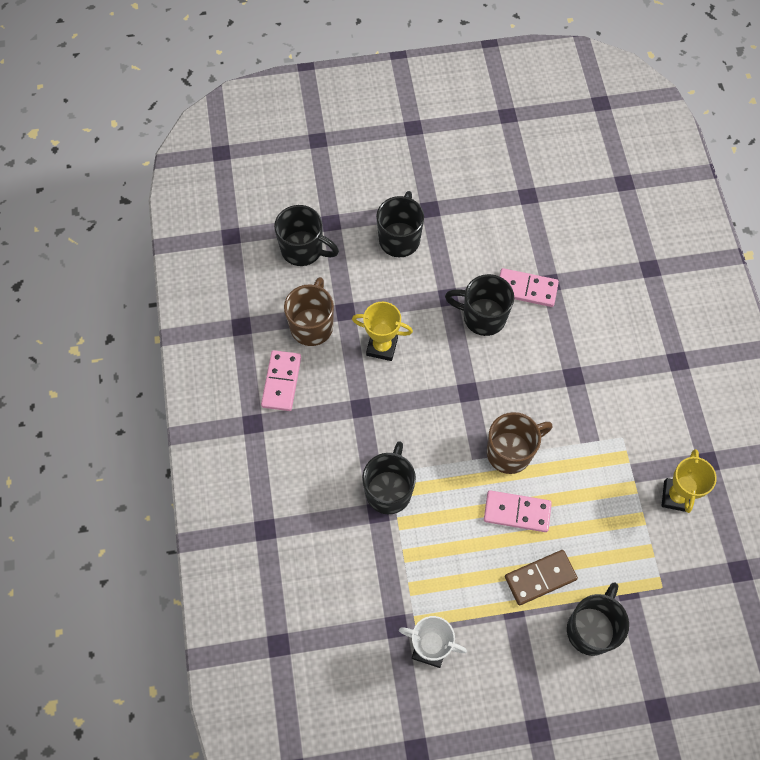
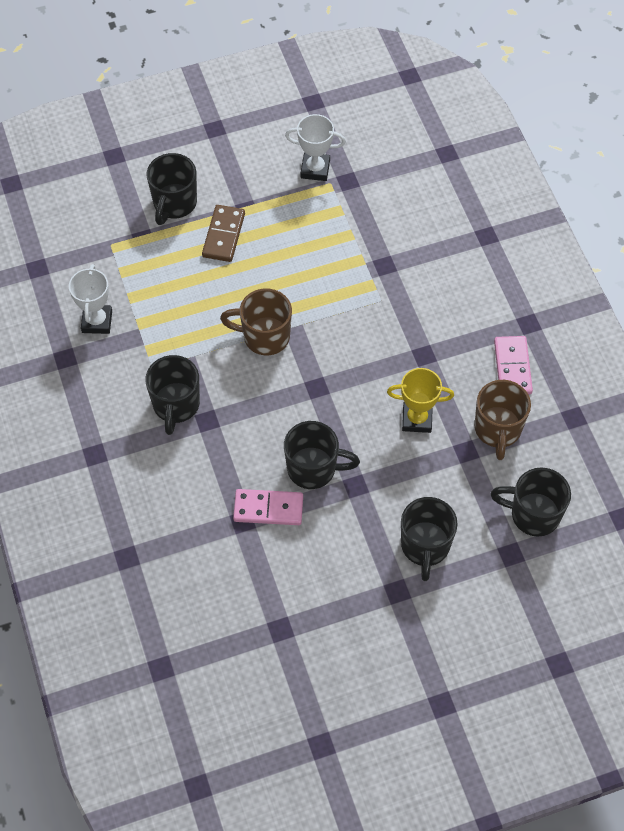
camera: 170 degrees right, 5 degrees down
(389, 490) = (378, 285): black mug -> black mug (176, 405)
(510, 452) = (264, 336): brown mug -> brown mug turned 45 degrees clockwise
(517, 512) = (252, 284): pink domino -> none
(540, 578) = (224, 235): brown domino -> brown domino turned 45 degrees counterclockwise
(676, 496) = (97, 321): yellow trophy -> white trophy

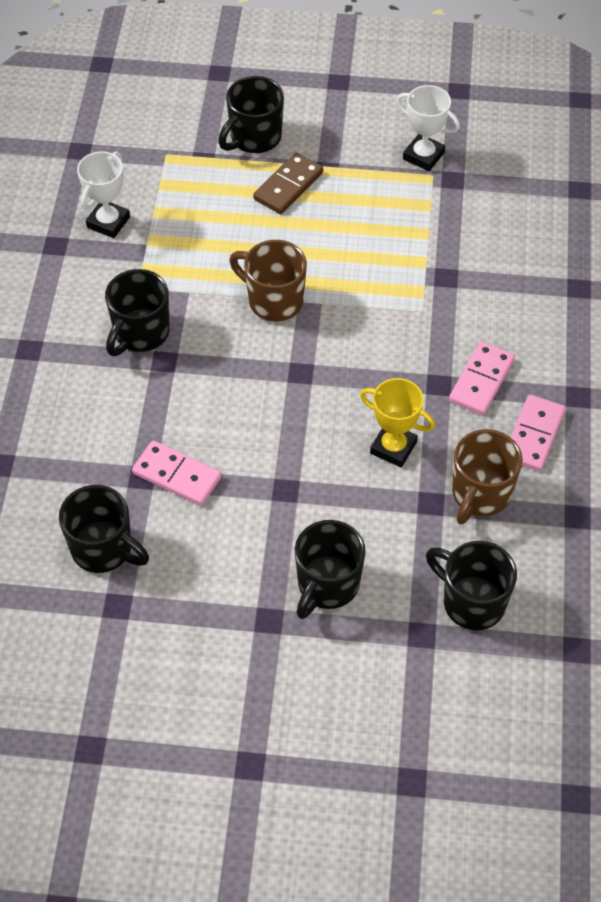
camera: 25 degrees right, 5 degrees down
(313, 469) = (249, 454): black mug -> black mug (103, 549)
(453, 339) = (481, 381): none -> pink domino

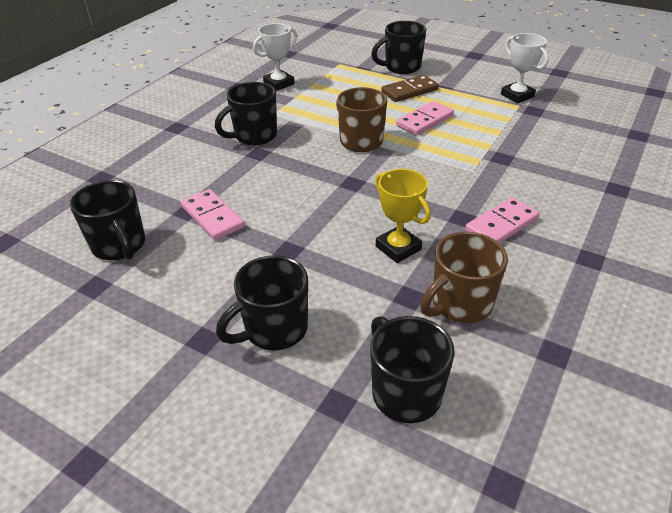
camera: 25 degrees right, 15 degrees down
(533, 435) = (534, 275): pink domino -> pink domino (424, 121)

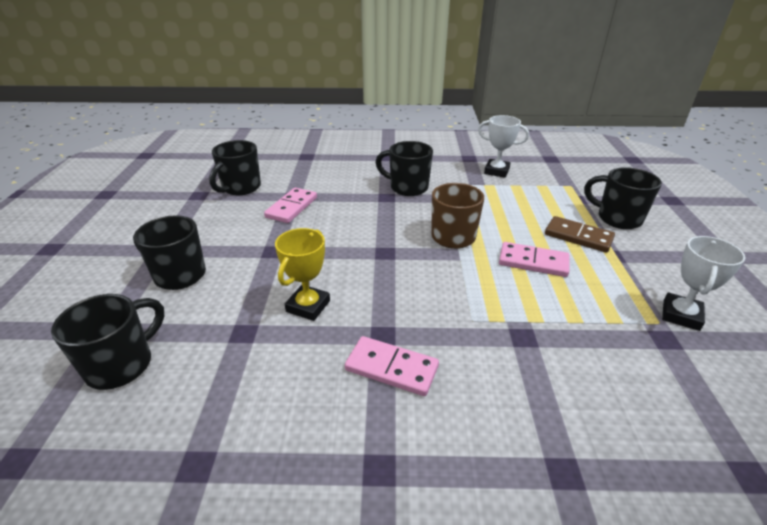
camera: 60 degrees right, 5 degrees down
(460, 304) = (245, 369): brown mug -> none

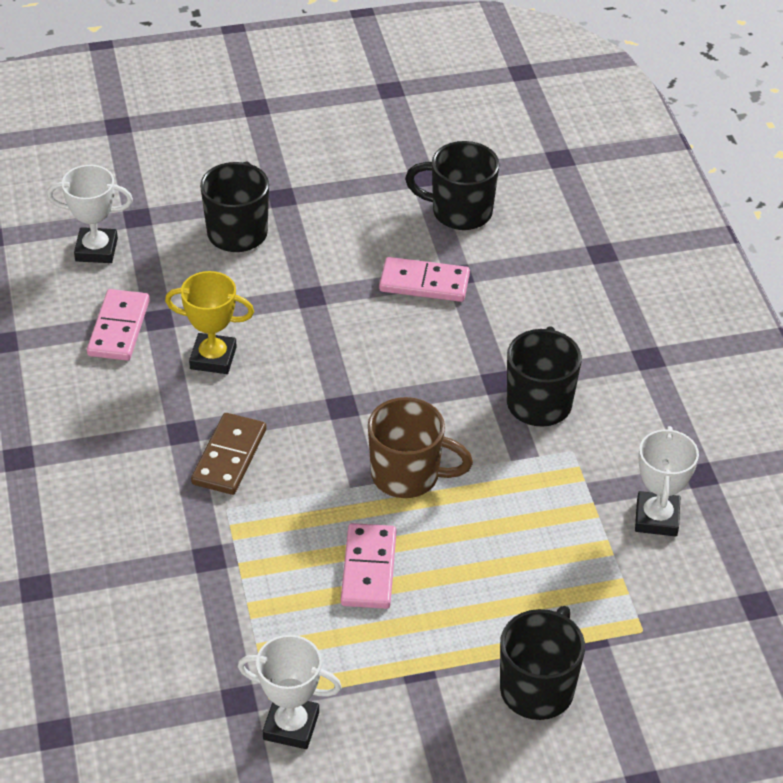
camera: 75 degrees right, 10 degrees up
(122, 365) = (96, 250): black mug -> white trophy
(391, 368) = (134, 447): pink domino -> pink domino (118, 328)
(578, 237) = (458, 628): brown domino -> brown domino (229, 457)

